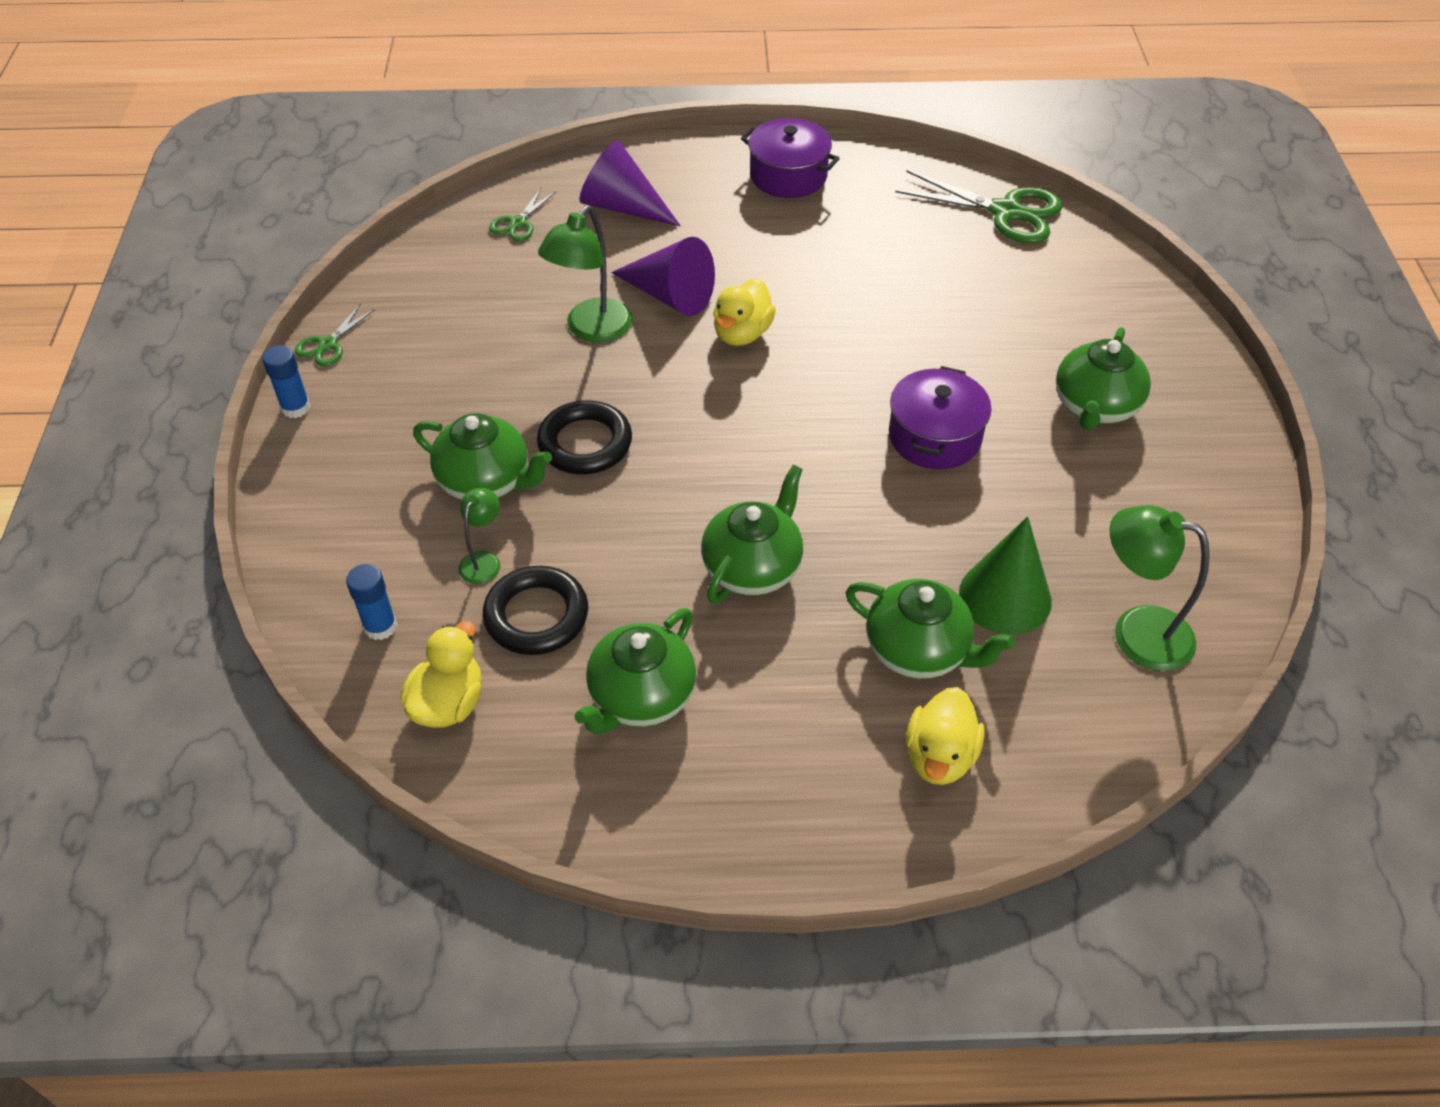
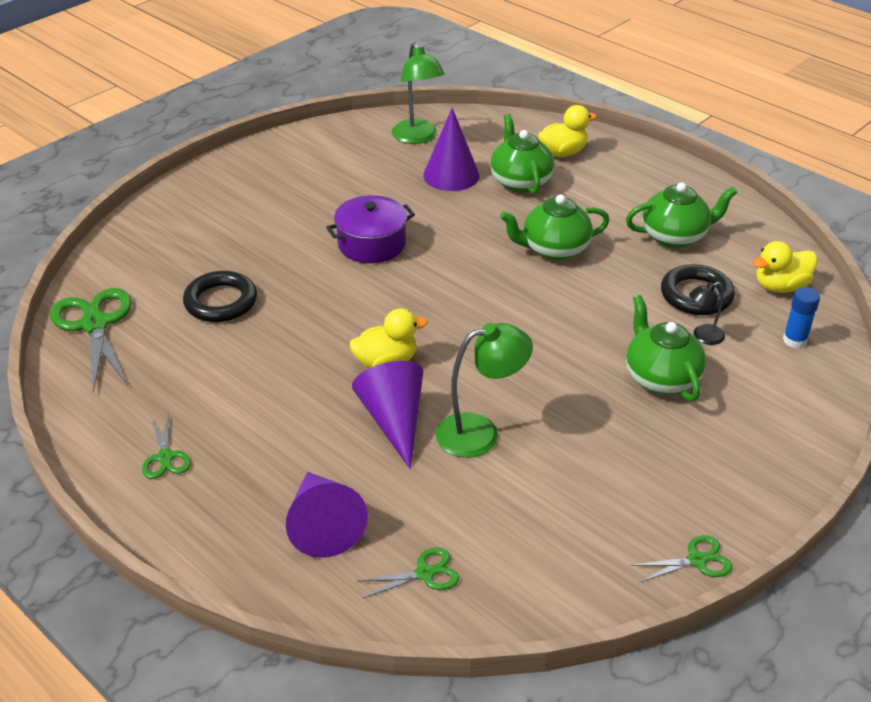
camera: 135 degrees left, 10 degrees down
(296, 408) = (761, 518): blue glue stick -> none
(483, 561) = (703, 337): green lamp -> black lamp
(585, 443) = (573, 361): black ring -> black ring (221, 302)
(788, 176) = (165, 457): purple pot -> green scissors
(1005, 597) = (451, 175): green cone -> purple cone
(1095, 407) = (271, 207): green teapot -> none

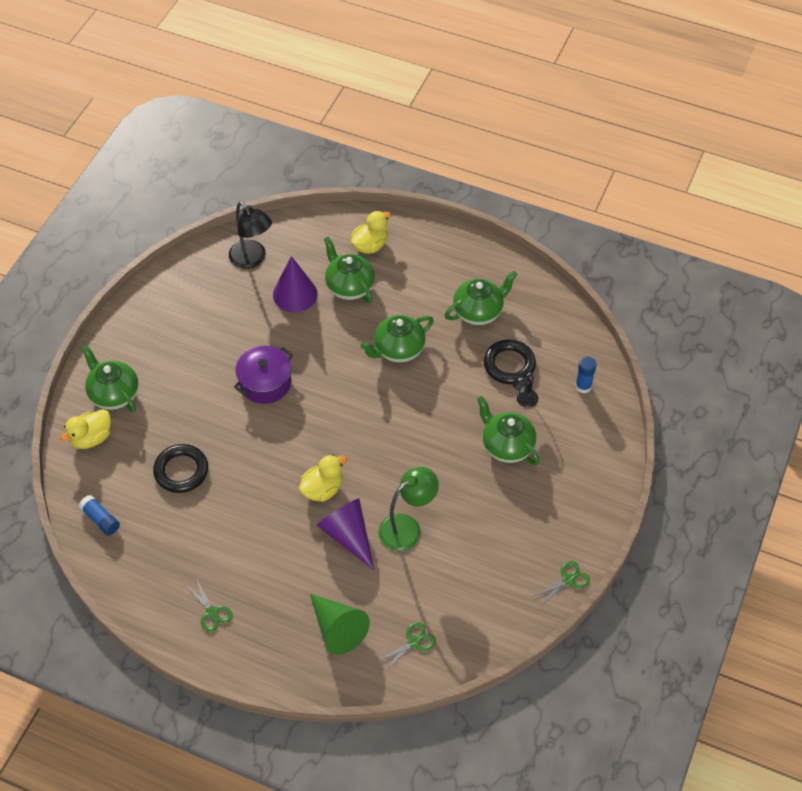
camera: 20 degrees left, 15 degrees up
(95, 324) = (101, 519): green scissors -> blue glue stick
(189, 215) = (113, 394): none -> green teapot
(323, 524) = (337, 628): purple cone -> green cone
(417, 137) = (252, 259): green lamp -> black lamp
(780, 286) = (562, 339): yellow duck -> yellow duck (91, 438)

